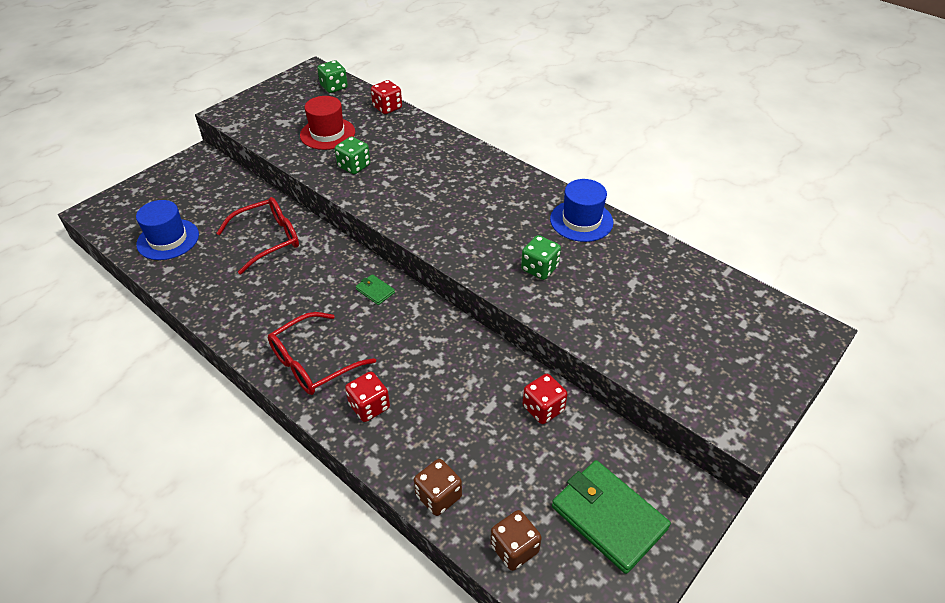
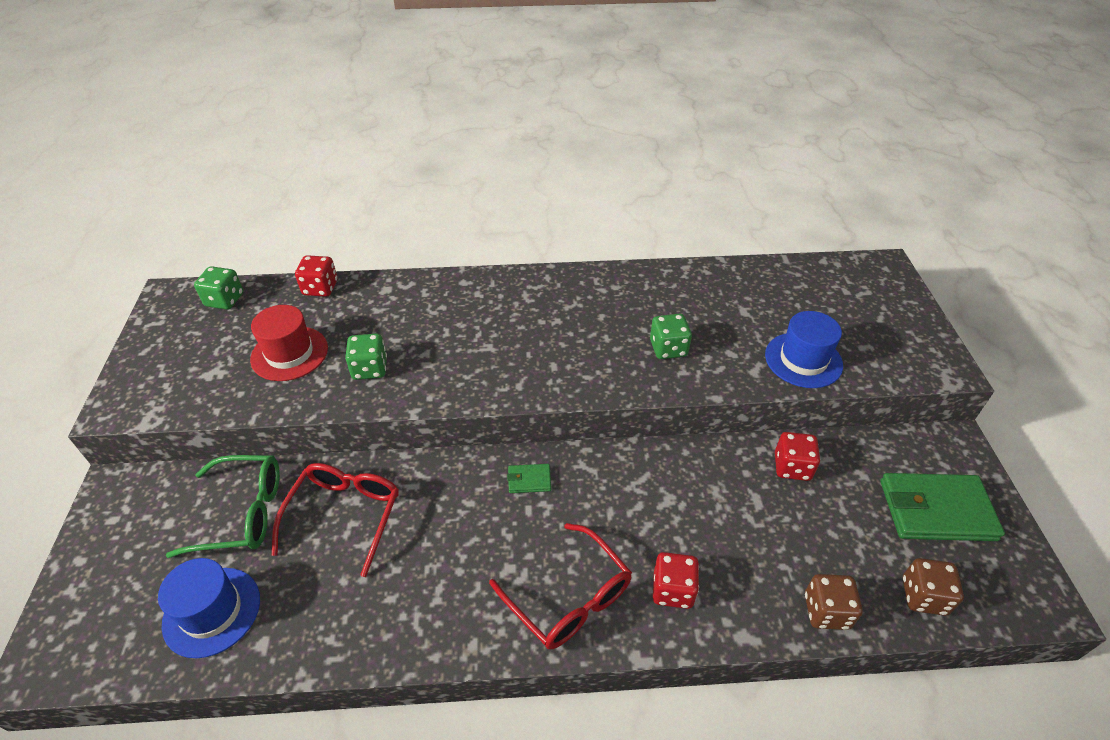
camera: 45 degrees left, 0 degrees up
(230, 205) = (242, 513): none -> green glasses
(313, 363) = (569, 597): red glasses -> red glasses turned 45 degrees counterclockwise
(581, 221) = (642, 286): blue hat -> blue hat (803, 360)

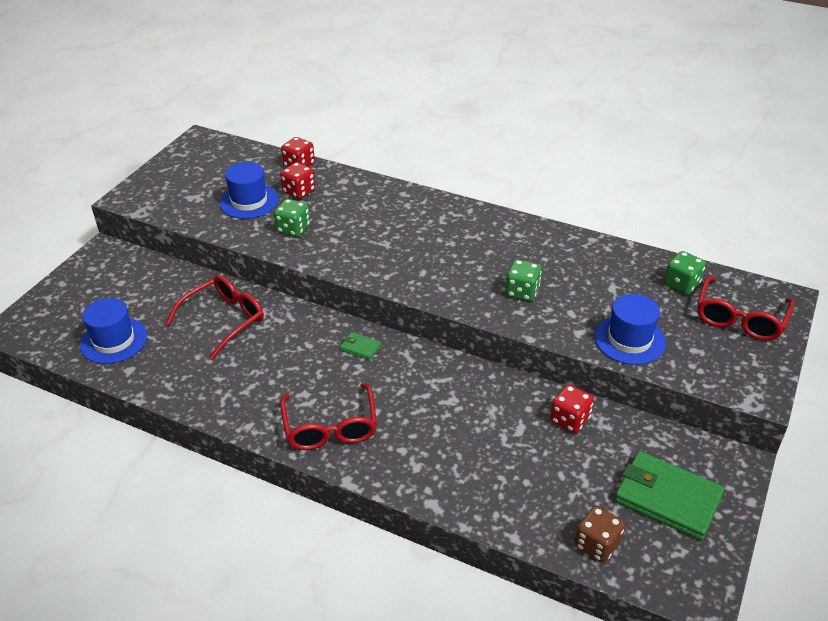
camera: 30 degrees right, 5 degrees down
(225, 300) = (232, 153): green dice -> green dice (681, 284)
(242, 513) = (165, 294): green glasses -> none
(289, 353) = (249, 201): red hat -> blue hat
(672, 590) = (405, 455): red dice -> red dice (299, 191)
(826, 611) = (508, 518): brown dice -> none
(870, 299) = (740, 318): none -> red glasses

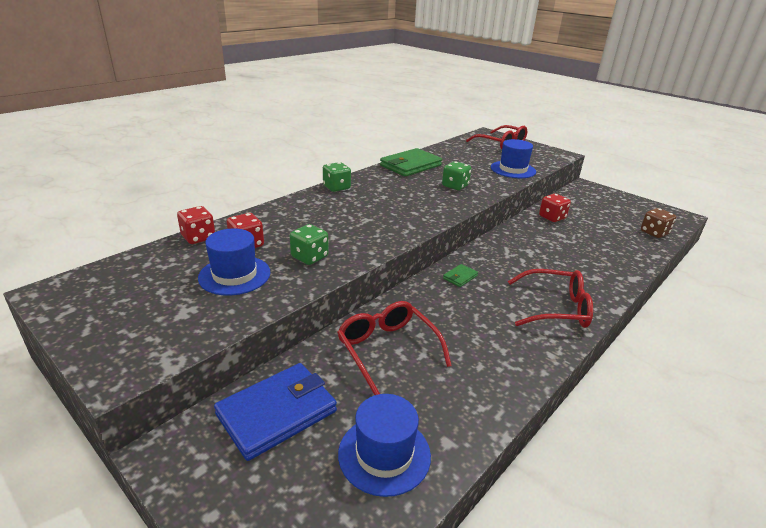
camera: 75 degrees left, 10 degrees down
(142, 283) = (277, 413): none -> blue wallet
(667, 498) = (614, 207): green wallet -> green wallet (410, 165)
(681, 284) = (466, 148): green dice -> green dice (336, 187)

